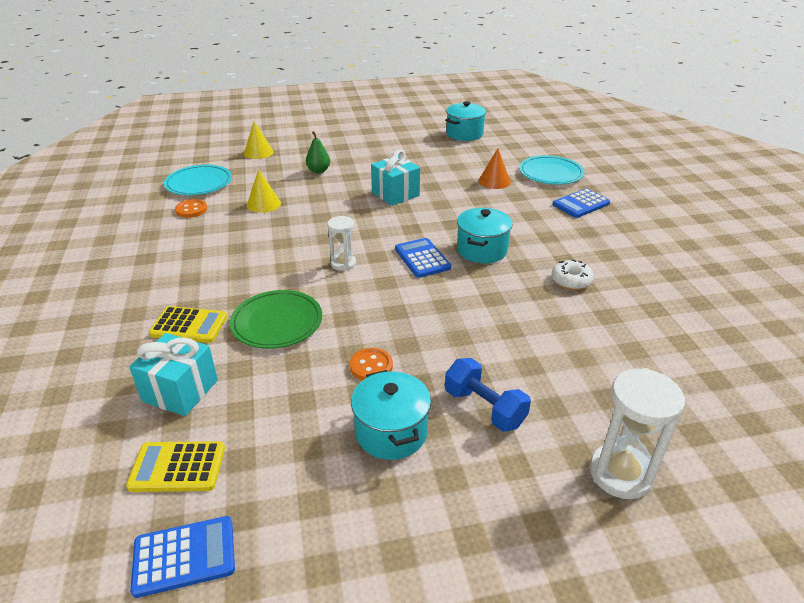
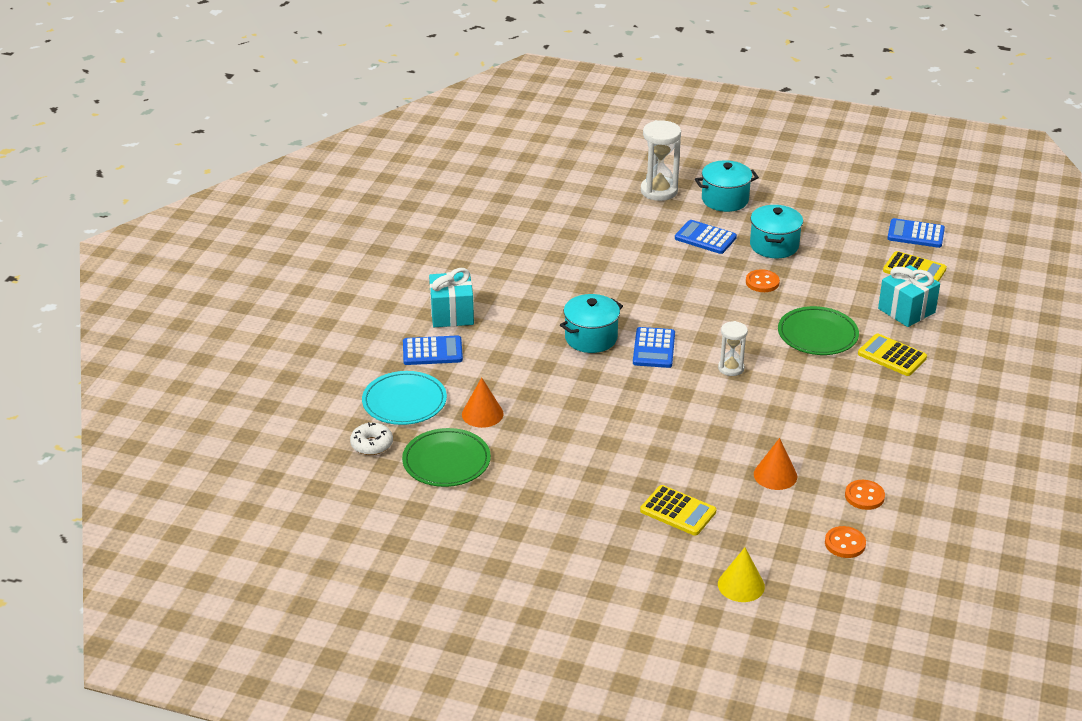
camera: 150 degrees left, 0 degrees up
(199, 183) = (845, 543): turquoise plate -> orange button
(263, 204) = (775, 475): yellow cone -> orange cone
(318, 171) = (678, 511): green pear -> yellow calculator
(395, 194) = (613, 436): turquoise gift -> turquoise gift (452, 314)
(464, 134) = (419, 515): turquoise pot -> turquoise pot (725, 200)
(482, 155) = (446, 461): none -> green plate
(484, 408) = (705, 238): blue dumbbell -> blue calculator
(571, 281) = (548, 287): white donut -> white donut (372, 444)

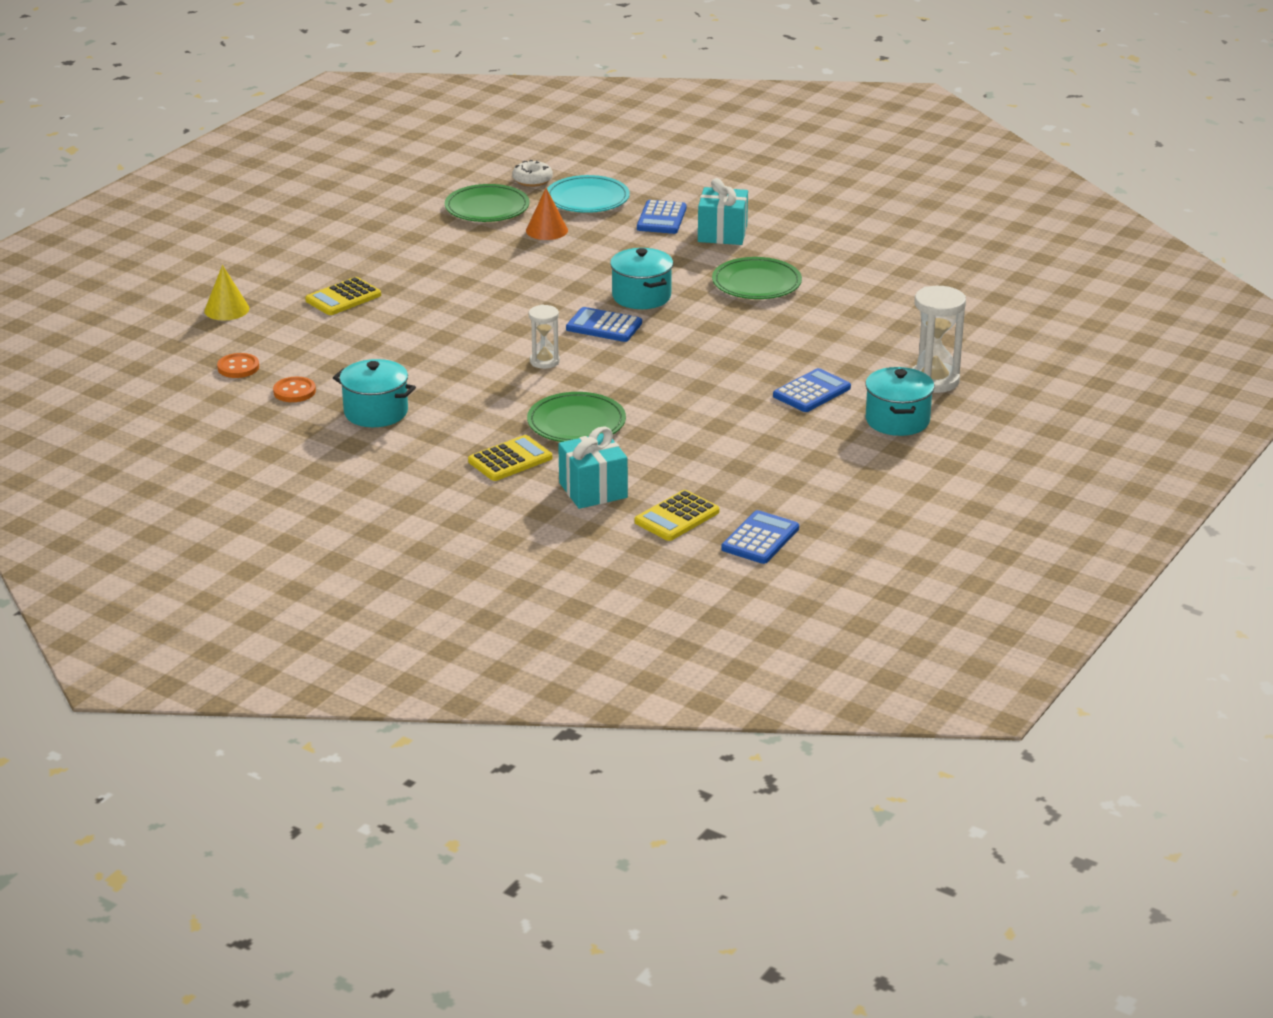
camera: 105 degrees right, 5 degrees down
(539, 284) = (756, 283): none -> green plate
(762, 282) = (699, 410): orange button -> none
(774, 245) = (775, 433): turquoise pot -> turquoise pot (376, 412)
(775, 475) = (359, 353): orange cone -> none

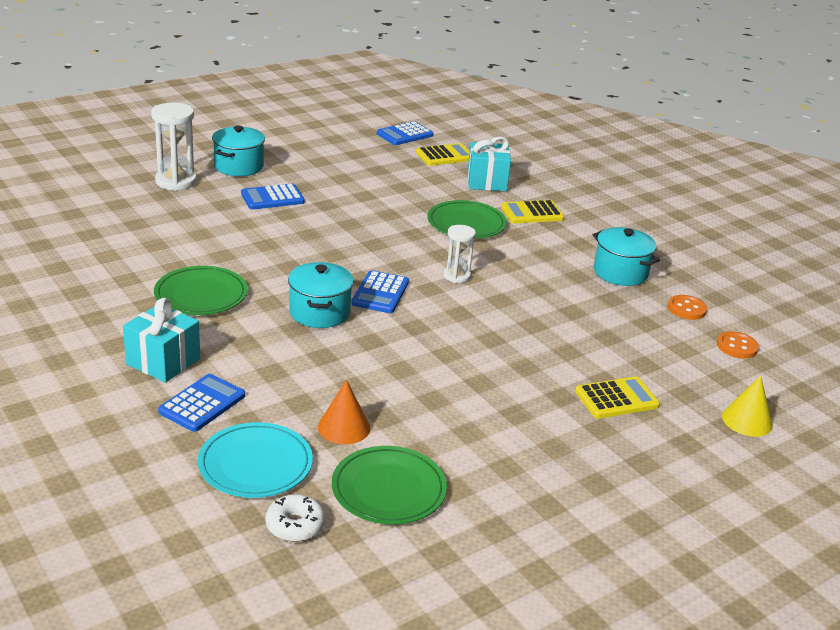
camera: 160 degrees left, 0 degrees up
(604, 326) = (380, 293): blue calculator -> blue calculator turned 60 degrees clockwise

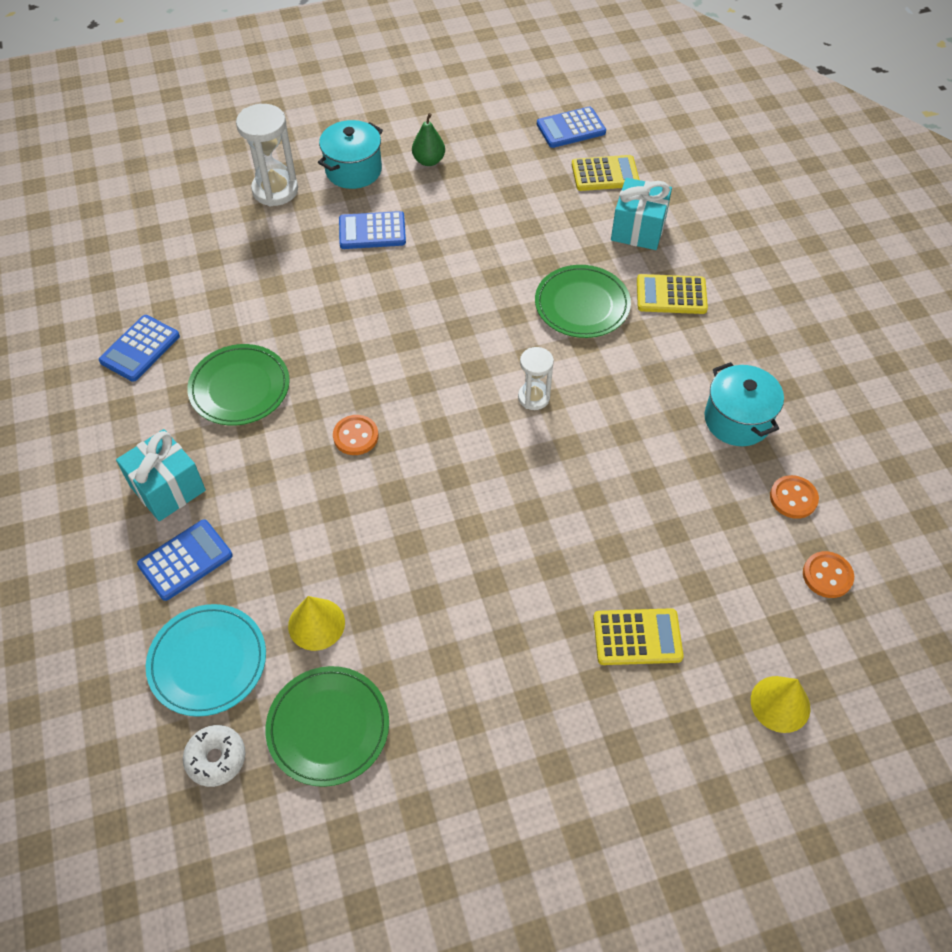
camera: 20 degrees right, 25 degrees up
(300, 158) = (429, 161): none -> green pear
(319, 312) = (355, 436): turquoise pot -> orange button
(344, 427) = (316, 624): orange cone -> yellow cone
(380, 293) = (434, 414): blue calculator -> blue calculator (140, 349)

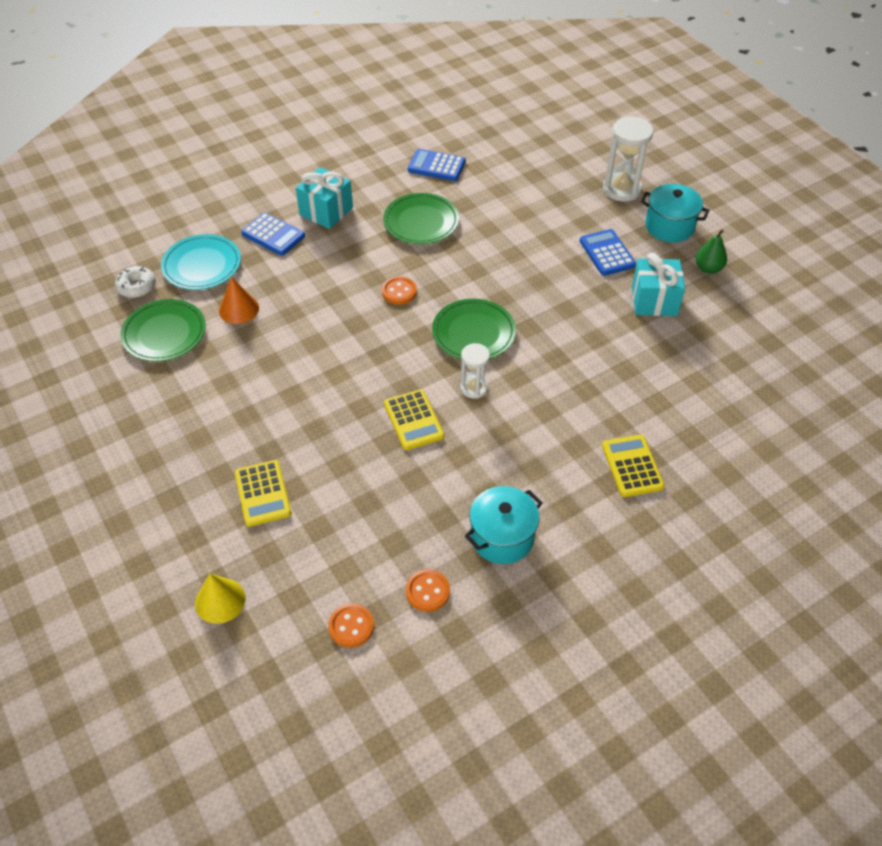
camera: 75 degrees right, 5 degrees down
(316, 624) = (239, 309): yellow cone -> orange cone
(571, 128) = (812, 356): blue calculator -> none
(582, 305) = (589, 402): green plate -> green plate (473, 333)
(605, 174) = (764, 392): yellow calculator -> yellow calculator (413, 420)
(638, 229) = (704, 428): turquoise gift -> turquoise gift (654, 300)

